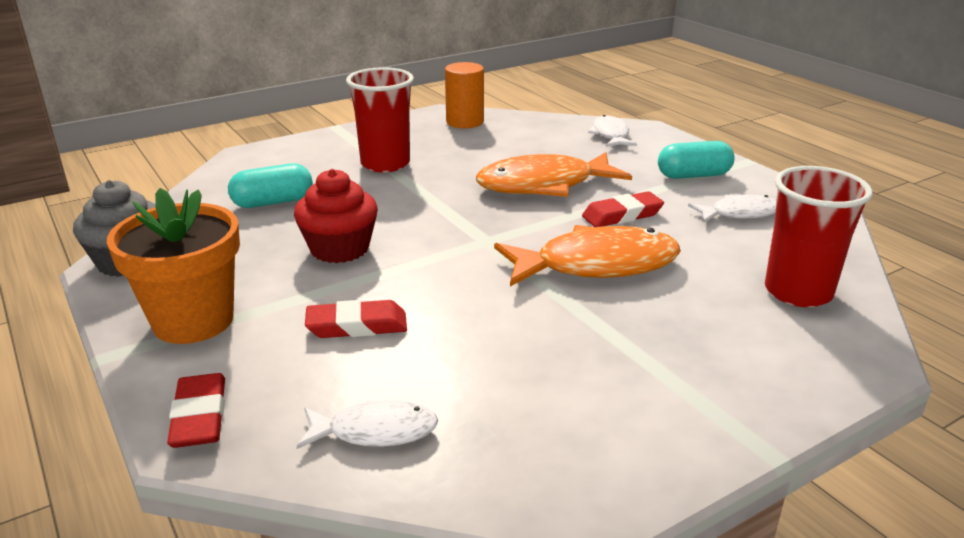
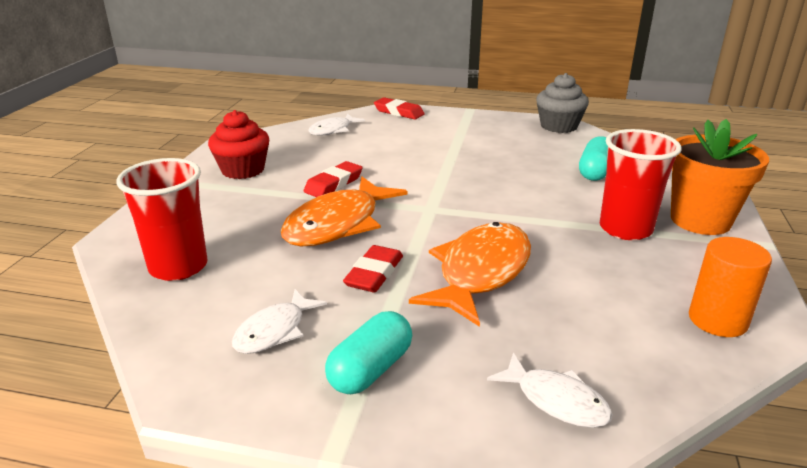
camera: 135 degrees right, 0 degrees up
(193, 321) = (472, 125): orange flower pot -> orange flower pot (700, 220)
(339, 248) = (493, 168): red cupcake -> red cupcake (243, 170)
(357, 326) = (406, 148): red eraser -> red eraser (333, 184)

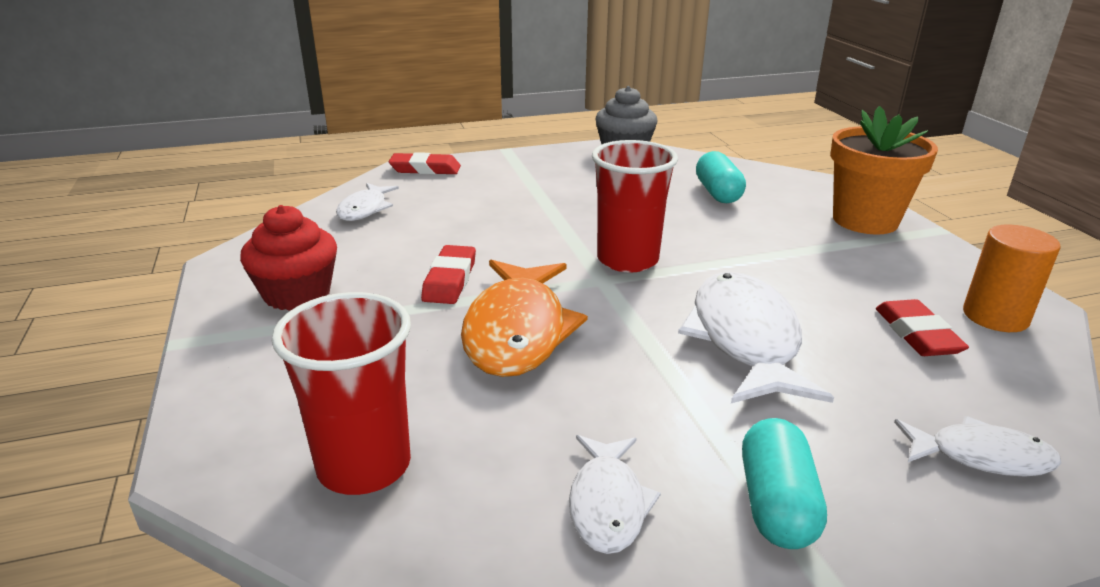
camera: 30 degrees left, 0 degrees up
(374, 273) = (636, 381): red eraser -> red eraser (917, 334)
(480, 272) = (745, 339): orange fish -> white fish
(625, 229) = (816, 247): red cup -> red cup (627, 260)

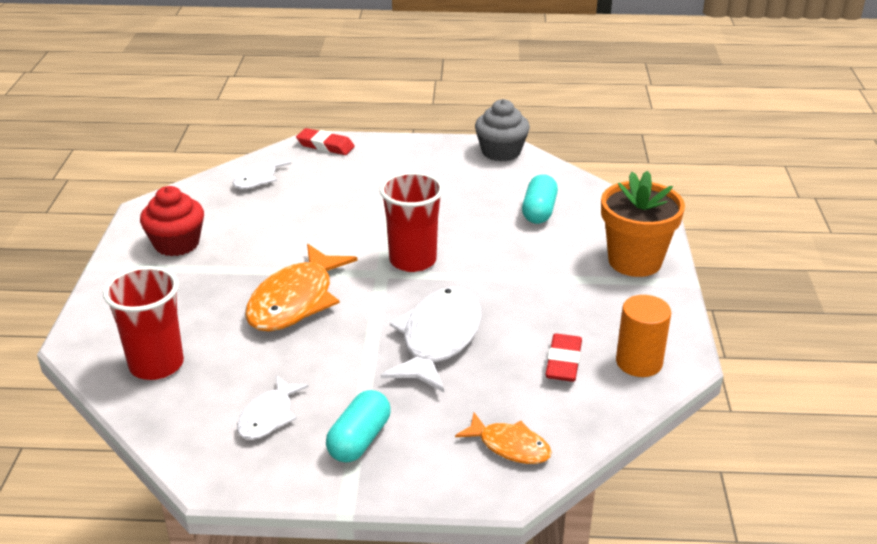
camera: 20 degrees right, 5 degrees up
(450, 280) = (278, 252): red eraser -> none
(981, 456) = (509, 446): white fish -> orange fish

